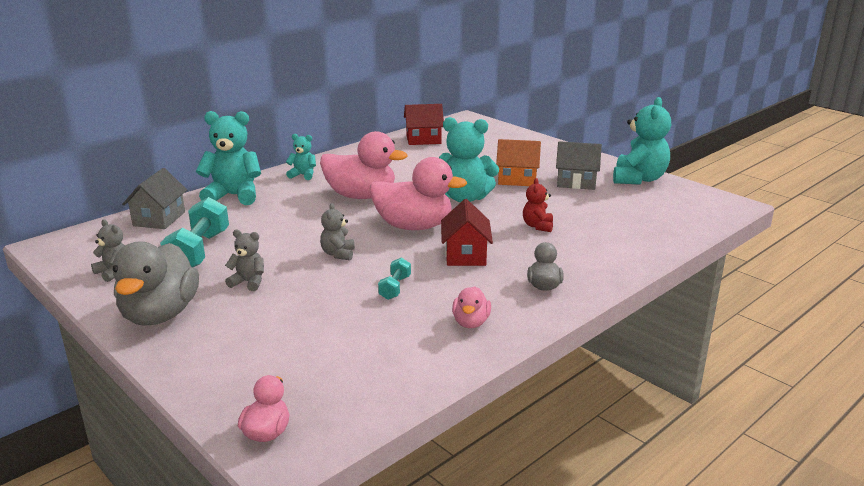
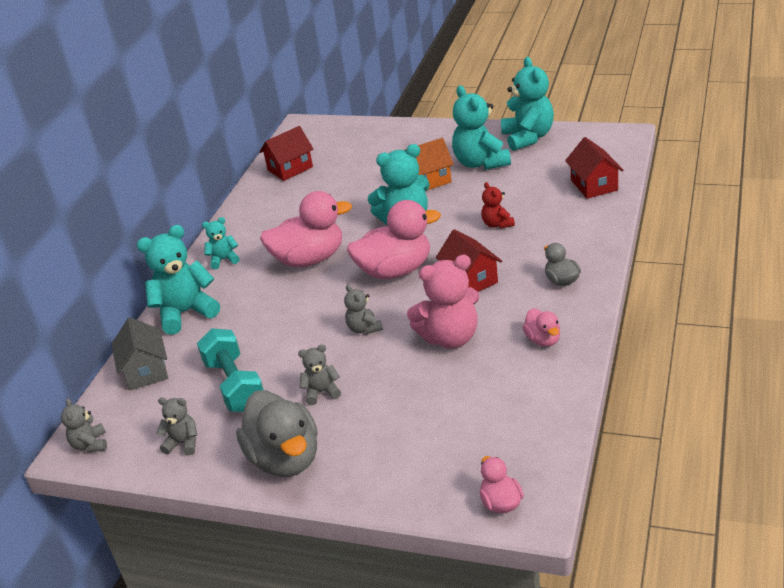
camera: 25 degrees left, 10 degrees up
(62, 247) = (90, 444): none -> grey teddy bear
(395, 288) = (450, 337): turquoise dumbbell -> pink teddy bear
(576, 182) = (480, 163): grey house -> turquoise teddy bear
(660, 229) = (594, 185): none -> red house

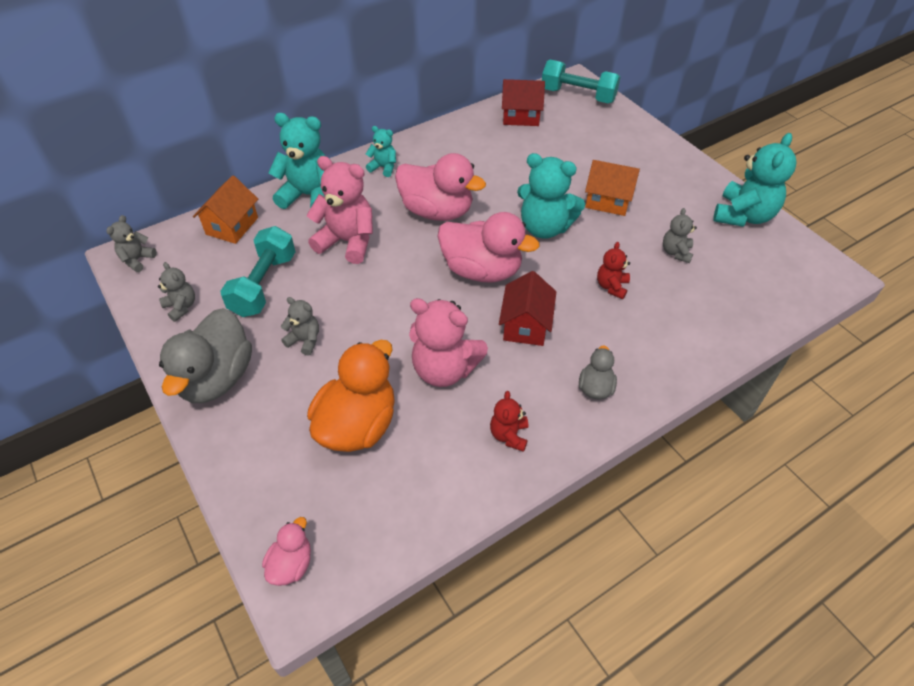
camera: 35 degrees right, 15 degrees up
(146, 371) = (232, 226): grey house -> orange house
(264, 319) = (347, 241): none -> pink teddy bear
(316, 133) = (578, 95): none -> turquoise dumbbell
(364, 328) = (398, 307): grey teddy bear -> grey teddy bear (676, 252)
(434, 406) = (357, 425): none -> orange duck
(480, 163) = (671, 213): turquoise teddy bear -> none
(543, 340) = (509, 435): pink duck -> red teddy bear
(594, 185) = (743, 309): red house -> none

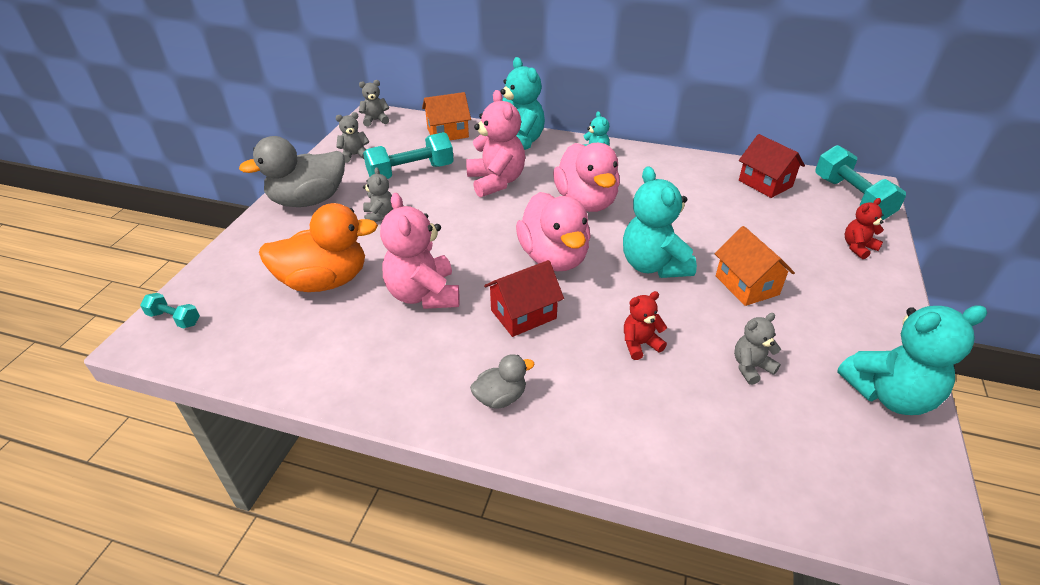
camera: 50 degrees right, 10 degrees down
(181, 307) = (354, 155): grey teddy bear -> grey teddy bear turned 120 degrees counterclockwise
(291, 564) = (174, 319): pink duck -> turquoise dumbbell
(509, 435) = (390, 368): red teddy bear -> red teddy bear (858, 247)

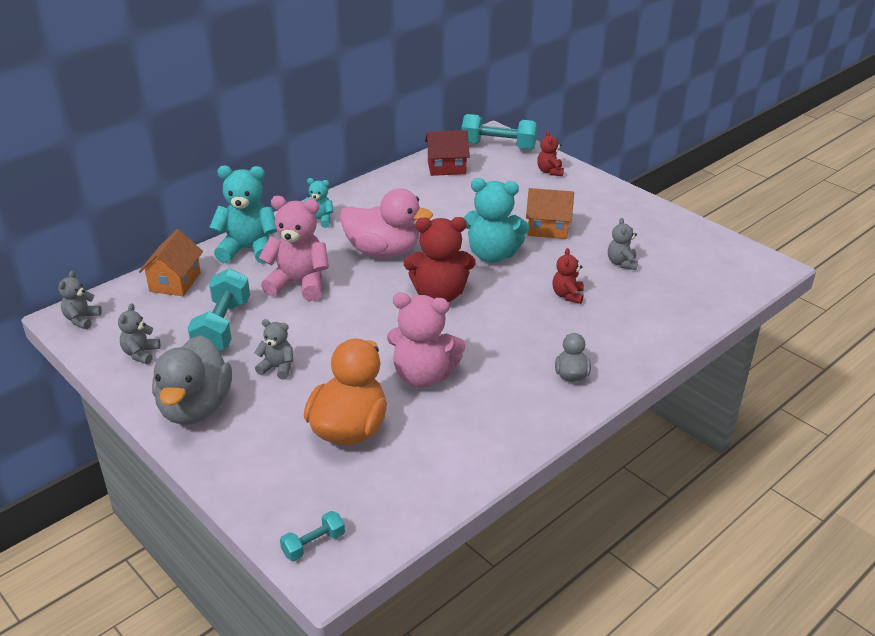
camera: 60 degrees left, 5 degrees down
(523, 314) = (493, 334): red house -> none
(554, 258) = (439, 294): pink duck -> red teddy bear
(889, 395) = (677, 229): turquoise teddy bear -> none

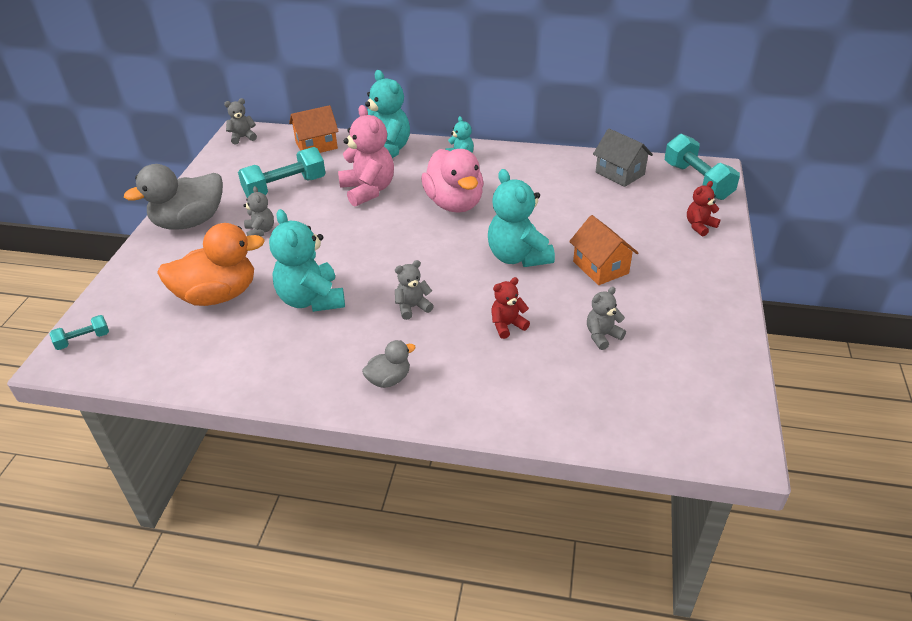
camera: 55 degrees right, 5 degrees up
(141, 354) = (227, 174): grey teddy bear -> grey teddy bear (412, 307)
(313, 544) = (83, 340): turquoise dumbbell -> turquoise dumbbell turned 45 degrees counterclockwise
(423, 376) = (311, 299): pink teddy bear -> turquoise teddy bear
(439, 294) = (427, 257): red teddy bear -> none
(446, 167) = (620, 173): red house -> grey house

